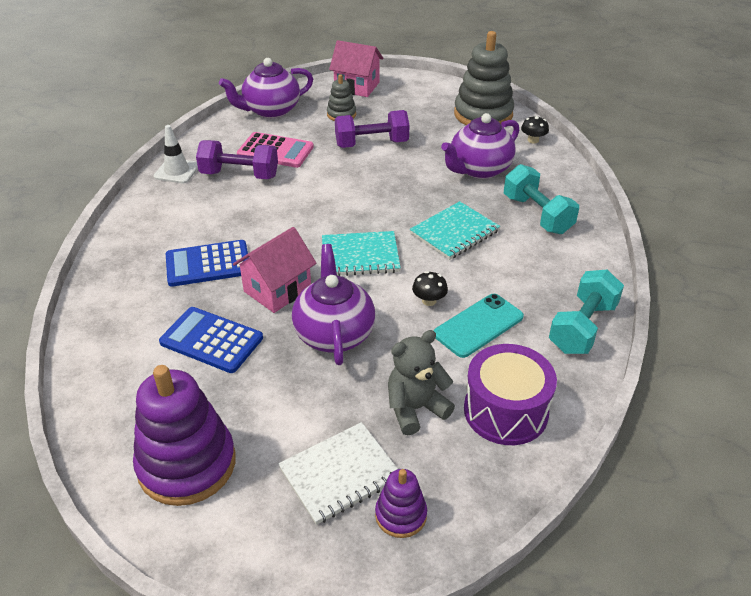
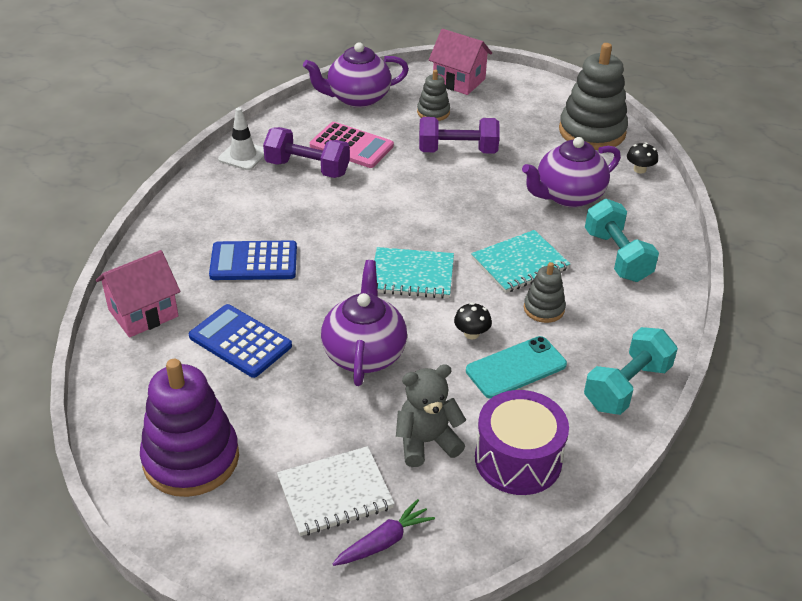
camera: 10 degrees right, 0 degrees up
(277, 290) = (318, 299): pink house -> pink house (143, 313)
(401, 515) = (384, 542): purple stacking toy -> purple carrot
(487, 269) = (544, 309): none -> grey stacking toy

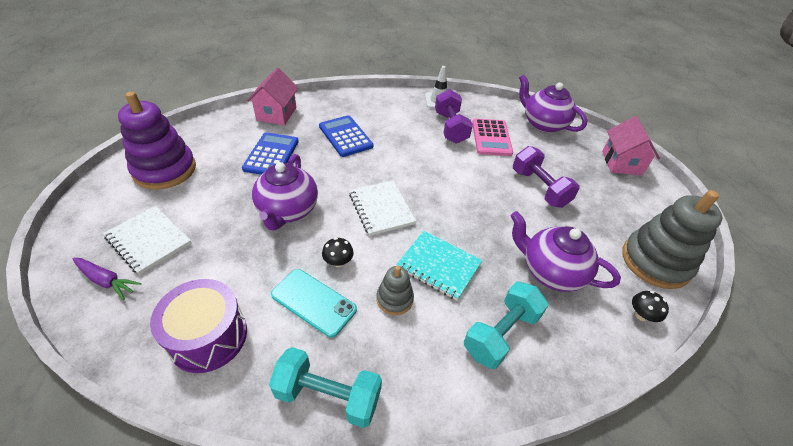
camera: 60 degrees right, 5 degrees up
(143, 313) = (276, 114): pink house -> pink house turned 75 degrees clockwise
(364, 353) = (287, 211): purple teapot -> purple teapot turned 120 degrees clockwise
(412, 275) = (381, 209): turquoise notebook -> white notebook
(426, 442) = (211, 272): grey teddy bear -> none
(433, 112) = (569, 162): grey stacking toy -> none

